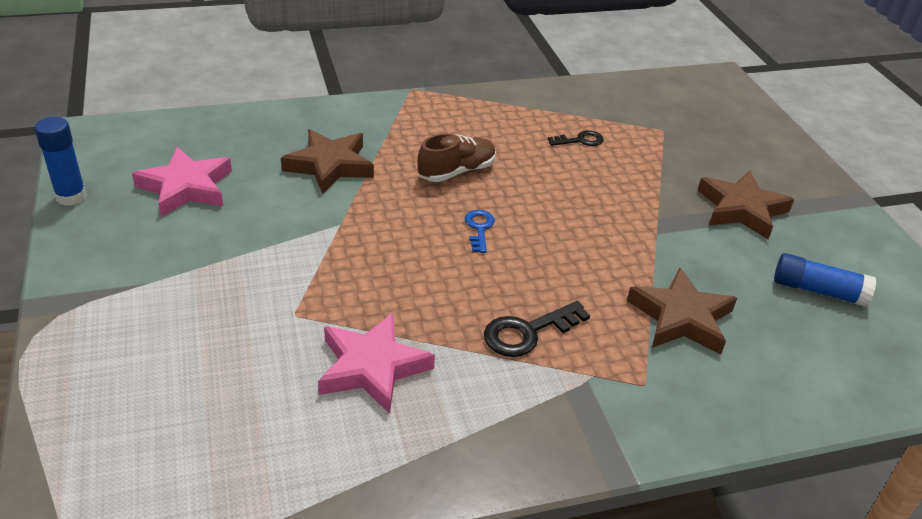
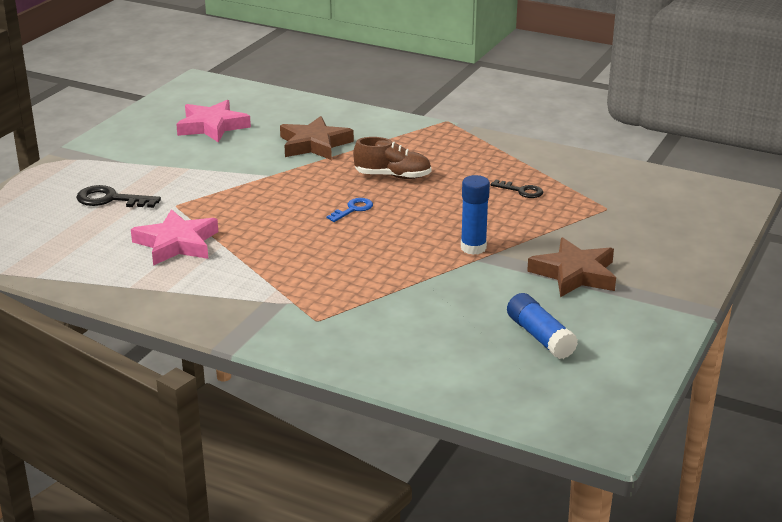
camera: 45 degrees right, 10 degrees down
(71, 197) = (146, 110): blue glue stick -> blue glue stick (473, 248)
(527, 332) = (290, 267): black key -> black key (110, 199)
(681, 317) = (404, 304): brown star -> none

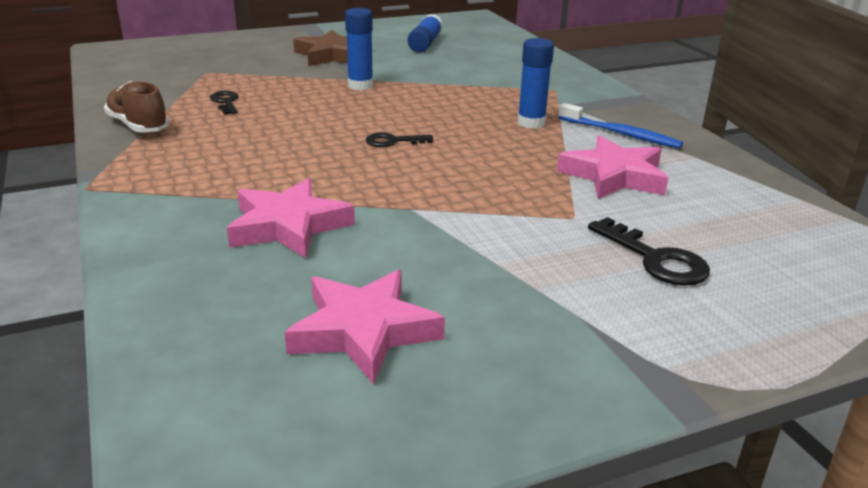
camera: 140 degrees left, 0 degrees up
(206, 286) = (620, 134): none -> blue toothbrush
(286, 267) = (531, 123): none -> blue glue stick
(314, 144) = (288, 226): brown star -> pink star
(353, 209) = (393, 141): blue key -> black key
(392, 176) = (292, 154): brown shoe -> brown shoe (138, 126)

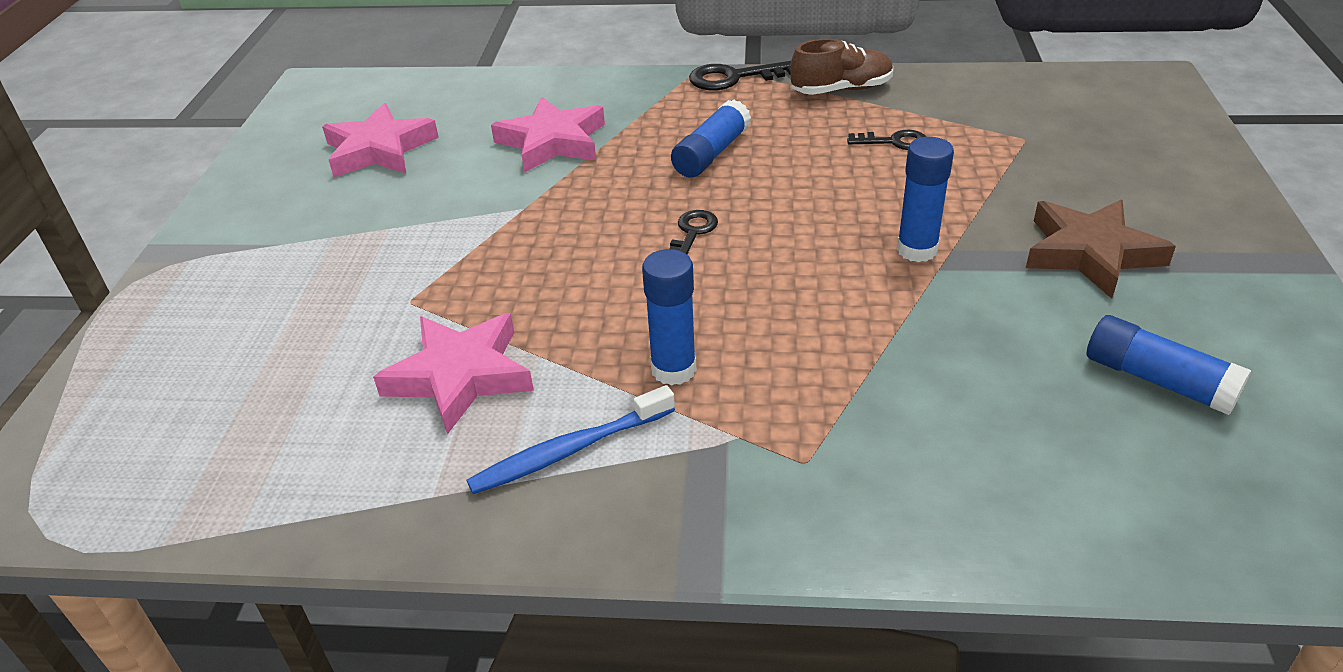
camera: 120 degrees right, 10 degrees up
(274, 154) = (711, 153): none -> blue glue stick
(655, 259) = (291, 321): black key -> black key (733, 78)

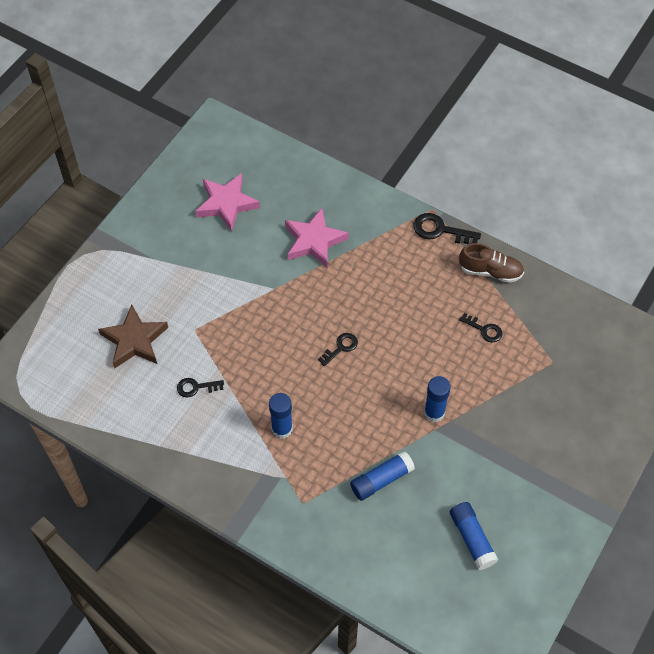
camera: 25 degrees right, 20 degrees up
(460, 376) = (196, 387): pink star -> black key
(569, 450) = (219, 450): blue toothbrush -> none
(711, 153) = (386, 292): blue glue stick -> blue glue stick (381, 480)
(1090, 253) = (511, 456): brown star -> brown star (134, 340)

